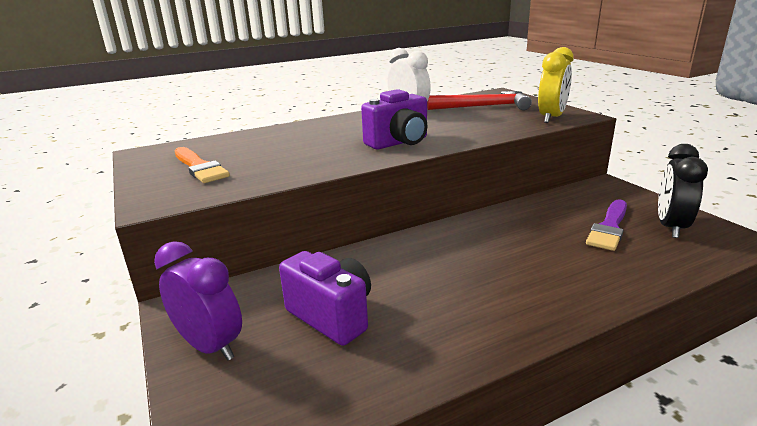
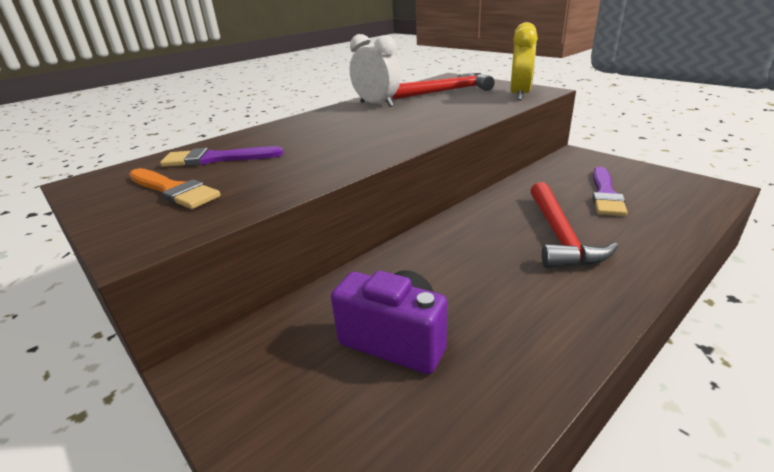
camera: 15 degrees left, 5 degrees up
(210, 346) = (268, 412): purple clock -> none
(245, 146) = (216, 159): none -> purple brush
(399, 143) = (391, 135): purple camera -> none
(533, 258) = (559, 235): none -> red hammer
(670, 227) = (655, 186): black clock -> none

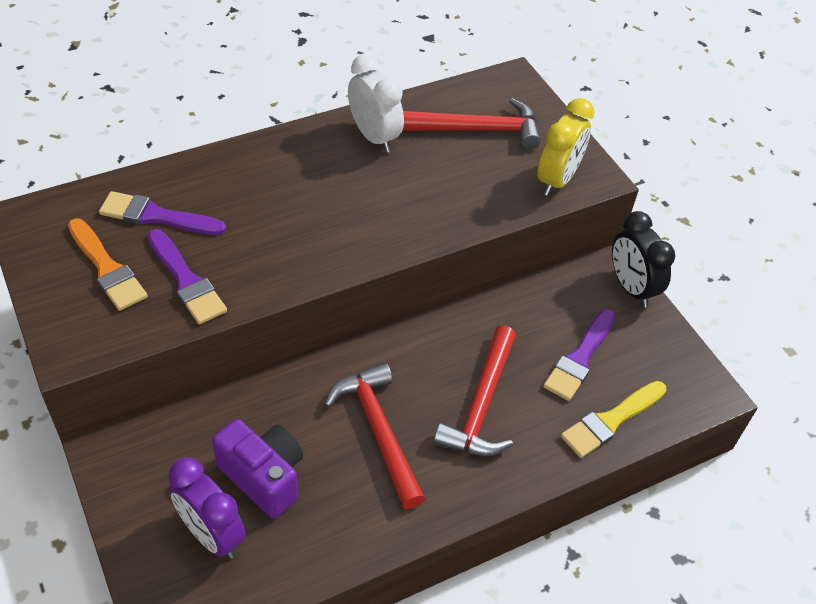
camera: 10 degrees right, 20 degrees up
(257, 181) = (186, 281): none -> purple brush
(363, 416) = (211, 534): none -> purple clock
(487, 273) = (379, 431): none -> red hammer
(598, 158) = (631, 288): none -> black clock
(671, 219) = (611, 421): none -> yellow brush

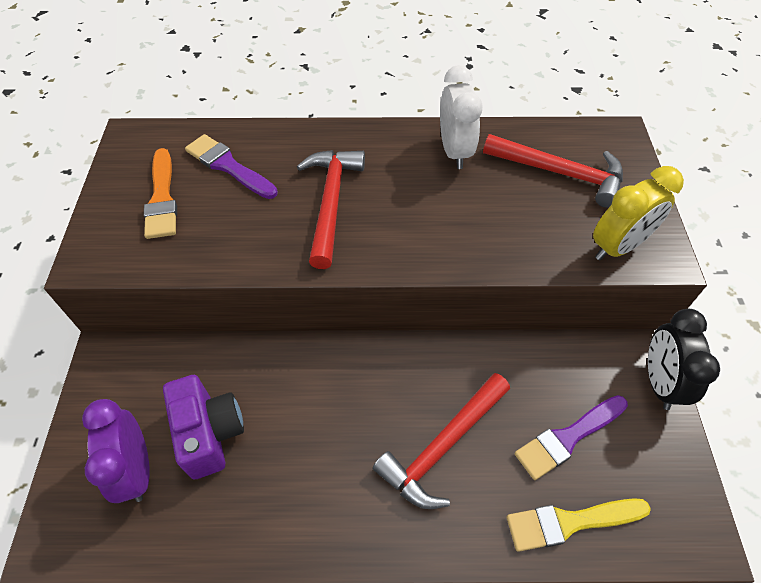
camera: 30 degrees right, 5 degrees up
(186, 281) = (216, 231): purple brush -> none
(379, 431) = (333, 432): red hammer -> red hammer (331, 202)

